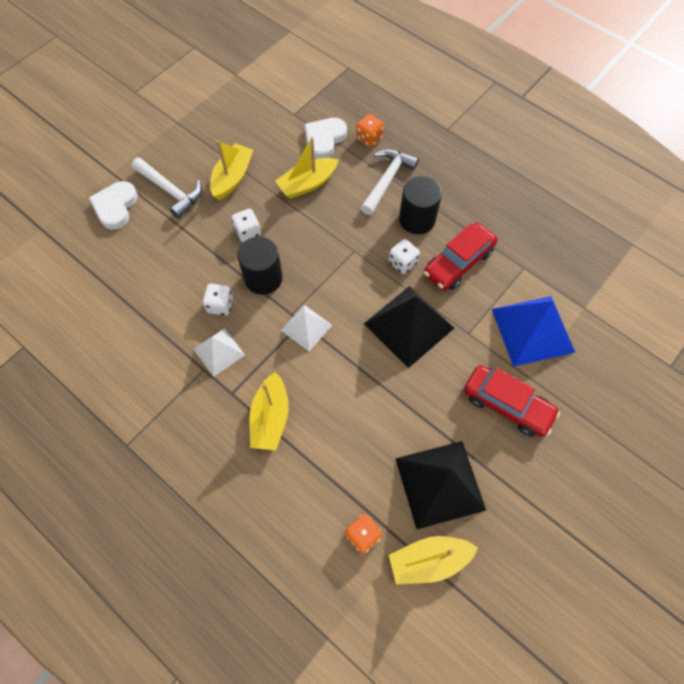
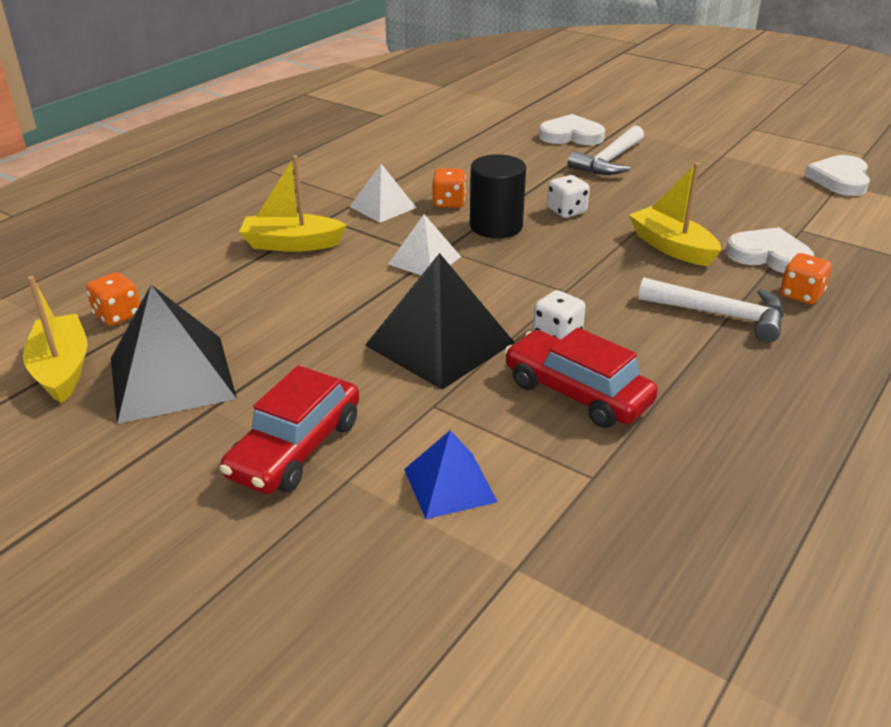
camera: 85 degrees right, 30 degrees down
(220, 305) = (449, 202): white dice -> orange dice
(230, 73) = (840, 179): none -> white heart
(232, 178) = (652, 195): yellow boat -> none
(417, 219) = (652, 347): black cylinder -> none
(532, 330) = (450, 485): blue pyramid -> blue pyramid, size x0.57

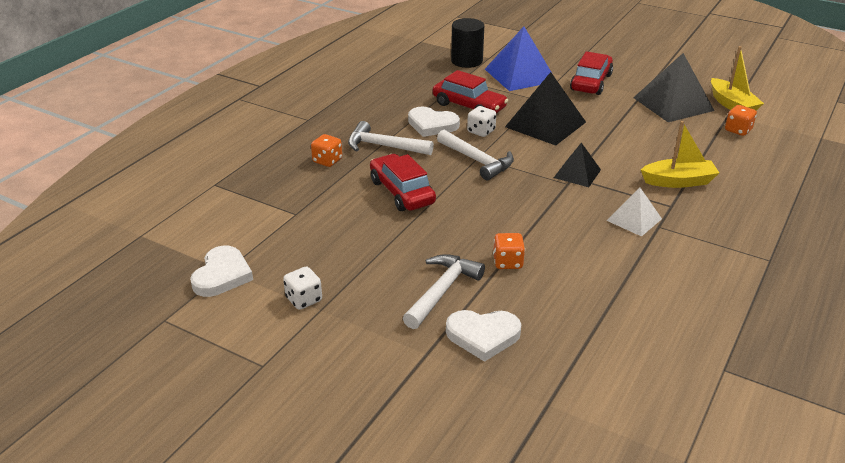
camera: 175 degrees right, 0 degrees up
(424, 260) = (577, 173): white pyramid -> black pyramid
(449, 202) = (581, 227): orange dice -> orange dice (507, 262)
(450, 485) = (520, 75): blue pyramid -> blue pyramid, size x1.75
(496, 226) = (535, 204): black cylinder -> black cylinder (466, 61)
(566, 211) = (481, 222): white dice -> white dice (304, 299)
(567, 284) = (477, 161): none -> white hammer
(672, 247) = (402, 192): yellow boat -> red car
(768, 256) = (333, 188): white heart -> white heart (432, 125)

